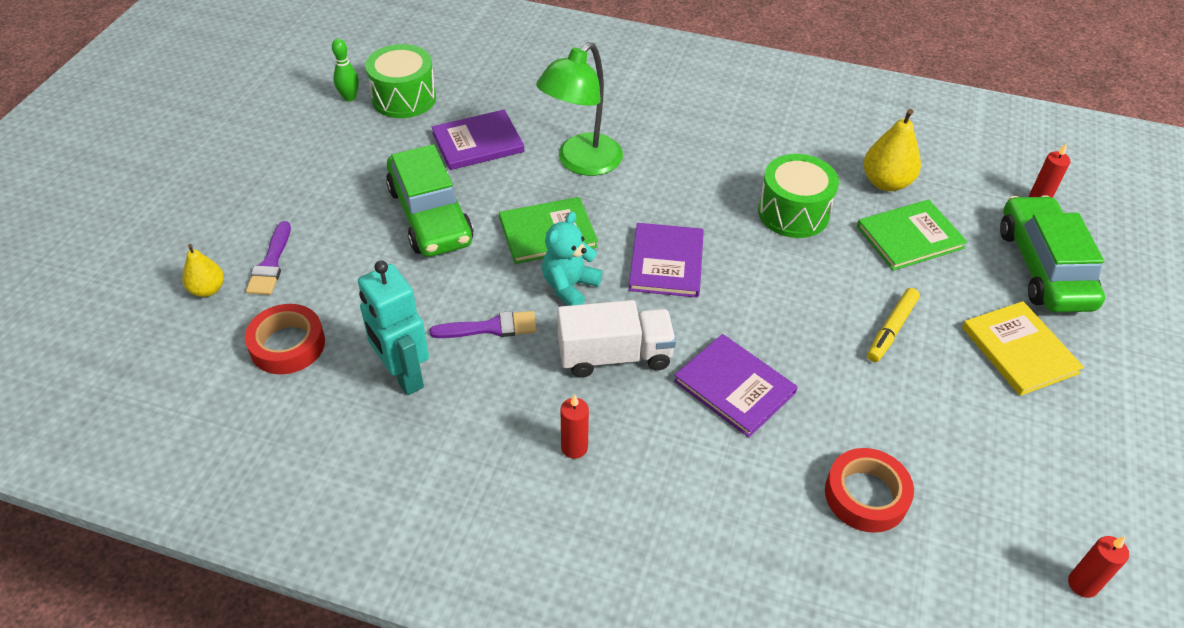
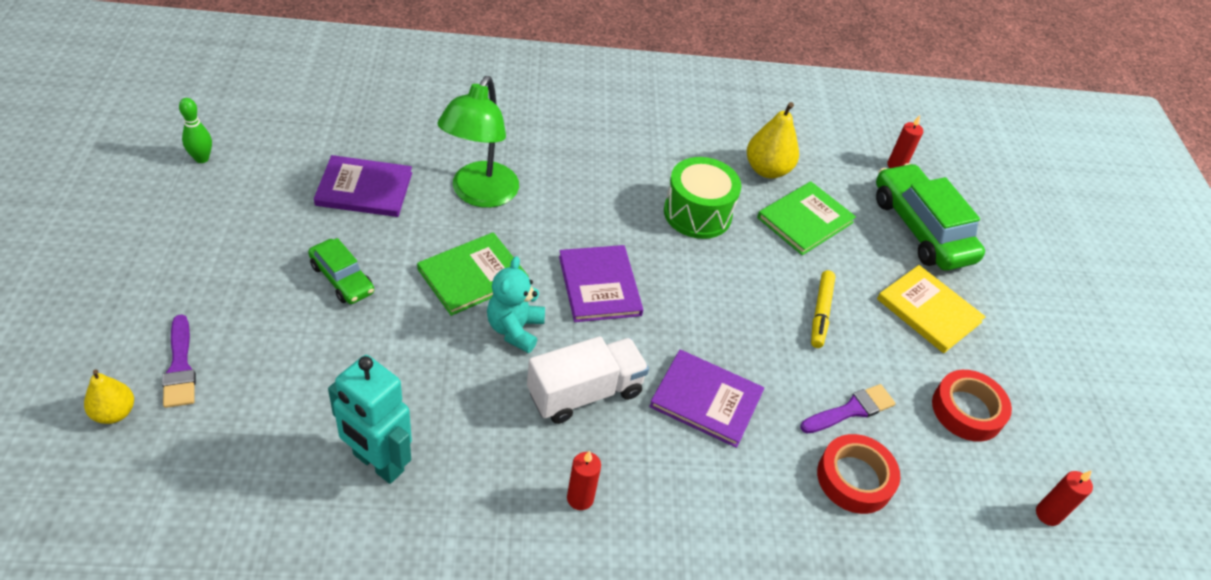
camera: 25 degrees left, 0 degrees up
(287, 345) = (234, 457): red tape -> red tape (967, 410)
(404, 98) = (264, 150): green drum -> none
(430, 215) = (342, 279): green car -> green car, size x0.54
(478, 142) = (364, 189): purple book -> purple book turned 45 degrees clockwise
(490, 327) = (450, 390): purple brush -> purple brush (851, 410)

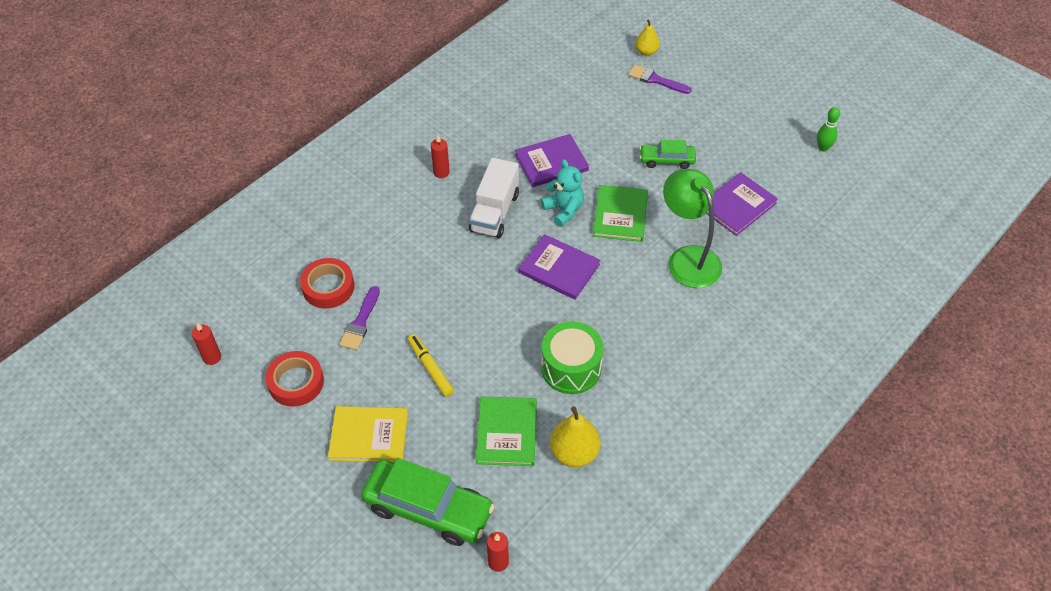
camera: 140 degrees right, 5 degrees up
(377, 463) = (534, 117): turquoise robot -> none
(706, 400) = (437, 260): purple book -> purple book (551, 162)

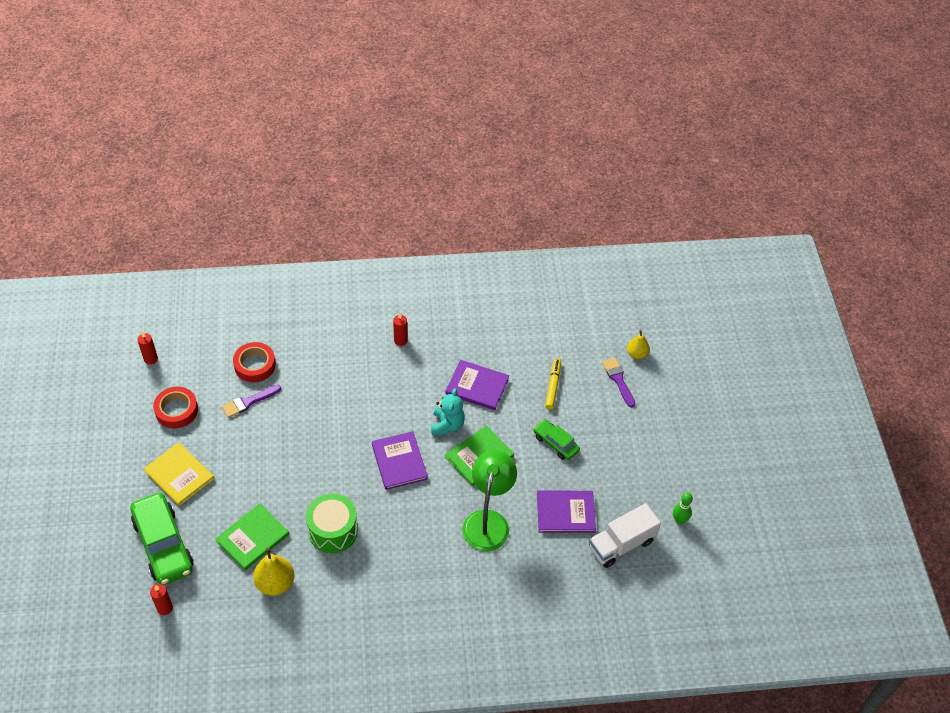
camera: 40 degrees right, 0 degrees up
(430, 368) = (255, 463): yellow marker -> yellow marker (553, 386)
(494, 212) = (402, 393): white truck -> white truck (621, 544)

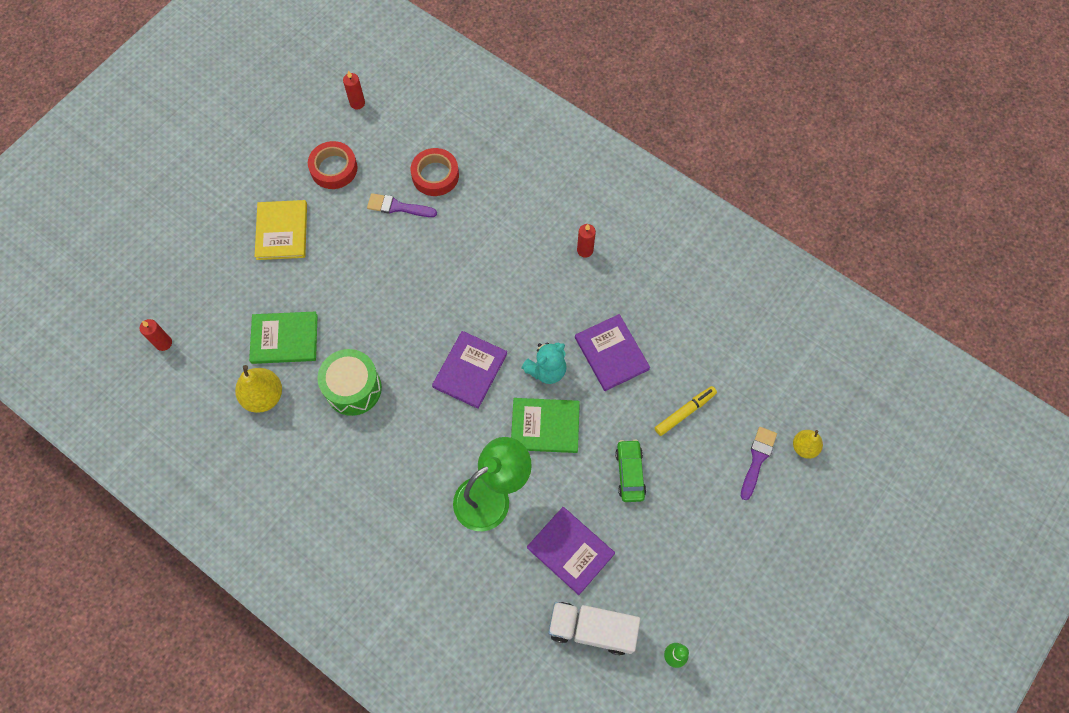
camera: 45 degrees right, 15 degrees up
(163, 545) = (213, 285): green car -> none

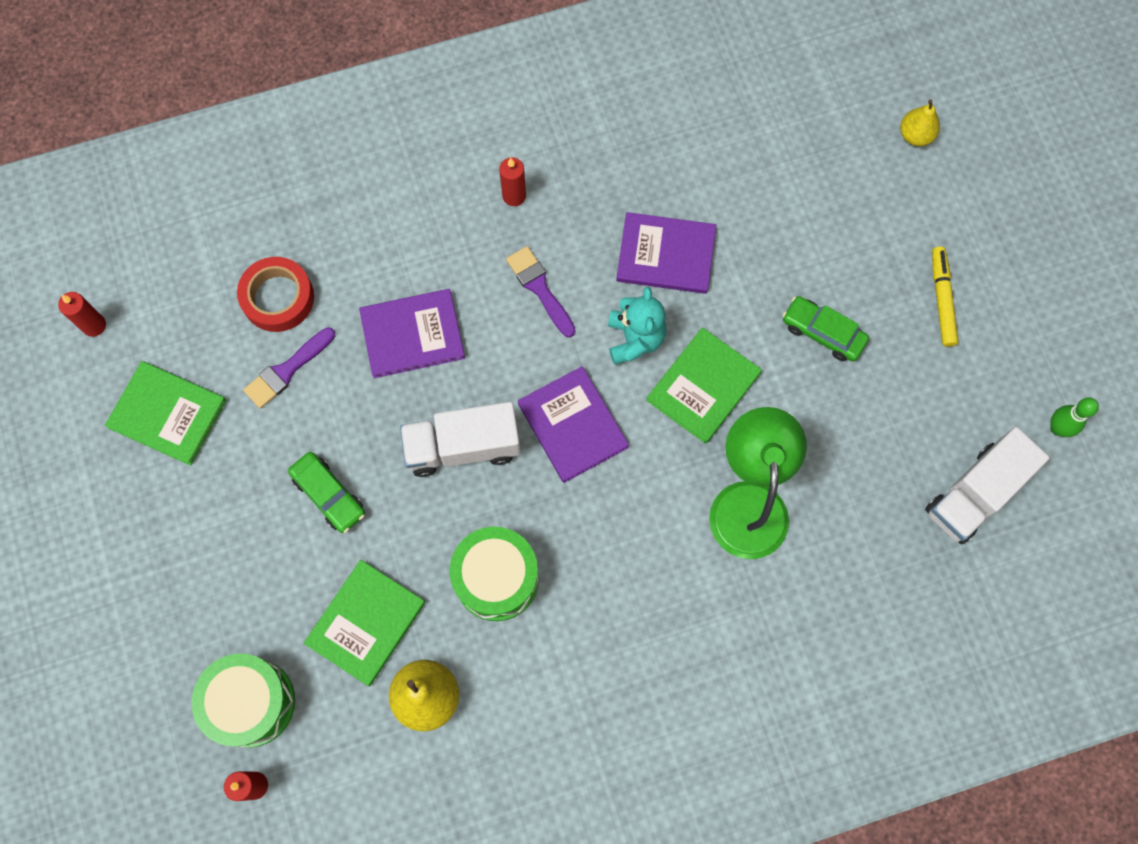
camera: 55 degrees left, 5 degrees up
(206, 312) = (251, 702): none -> green drum
(282, 231) = (208, 534): yellow book -> none
(334, 168) = (168, 414): red tape -> green book
(343, 273) = (329, 495): none -> green car
(417, 322) = (463, 447): none -> white truck
(570, 550) = (870, 457): purple book -> purple book (412, 334)
(685, 412) = (792, 226): yellow marker -> yellow marker (942, 299)
(757, 459) = (897, 191): purple brush -> purple brush (540, 288)

